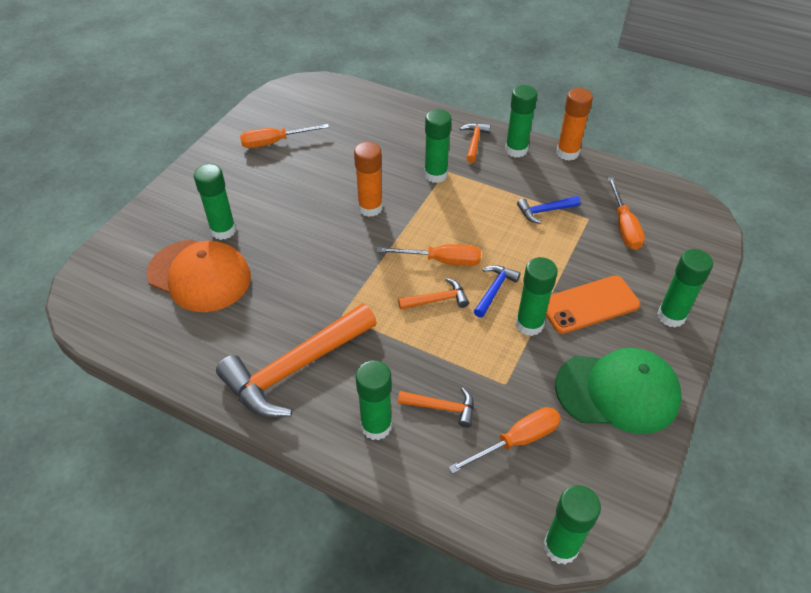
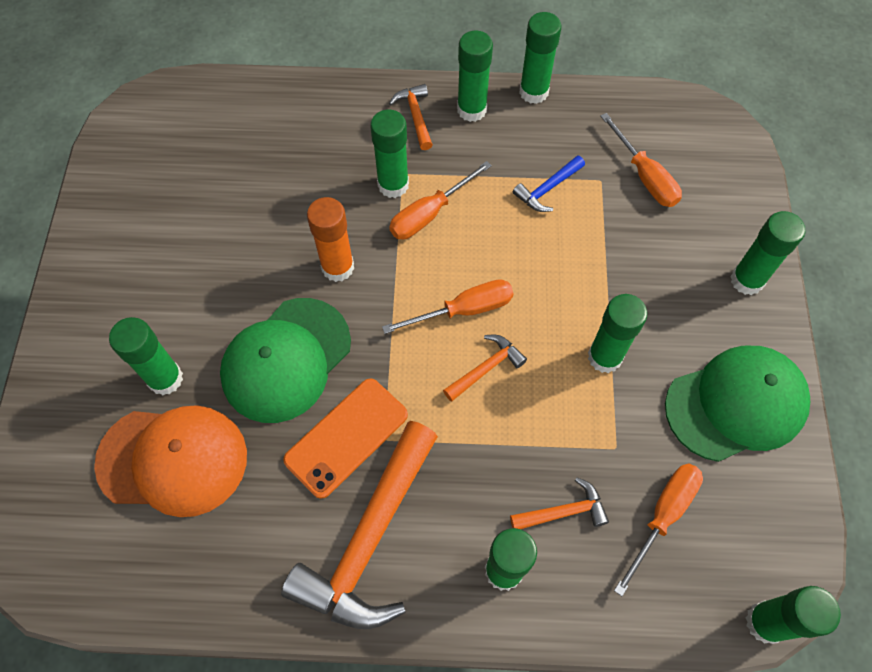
camera: 25 degrees left, 15 degrees up
(274, 142) = (156, 212): orange screwdriver -> orange screwdriver (429, 213)
(304, 247) = (286, 360): none -> green cap
(494, 290) = (544, 326): blue hammer -> none
(567, 153) = (533, 92): orange glue stick -> green glue stick
(589, 304) = (656, 301): orange phone -> orange phone (346, 437)

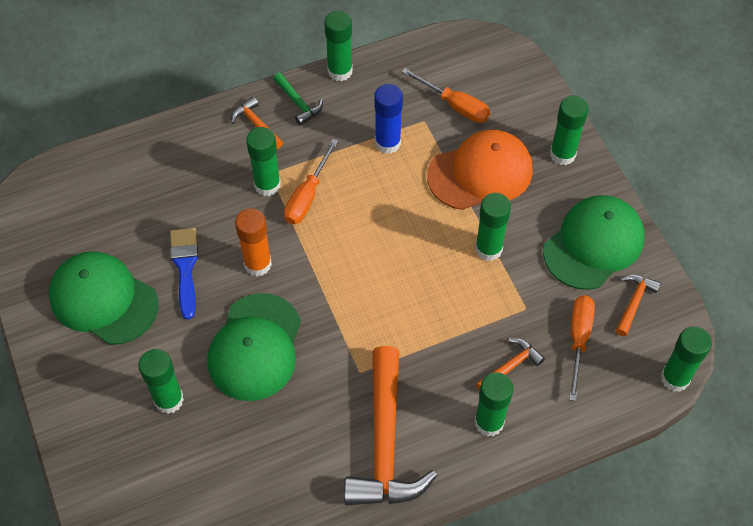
camera: 25 degrees left, 5 degrees down
(161, 240) = (103, 300): none -> green cap
(173, 460) = (209, 454): orange cap -> orange cap (480, 173)
(261, 239) = (185, 267): none -> blue brush
(346, 437) = (331, 382): orange phone -> none
(464, 310) = (370, 257): orange screwdriver -> none
(471, 110) = (298, 103): green glue stick -> green hammer
(486, 368) = (408, 291): orange hammer -> orange hammer (634, 302)
(547, 189) = (387, 143): blue hammer -> blue glue stick

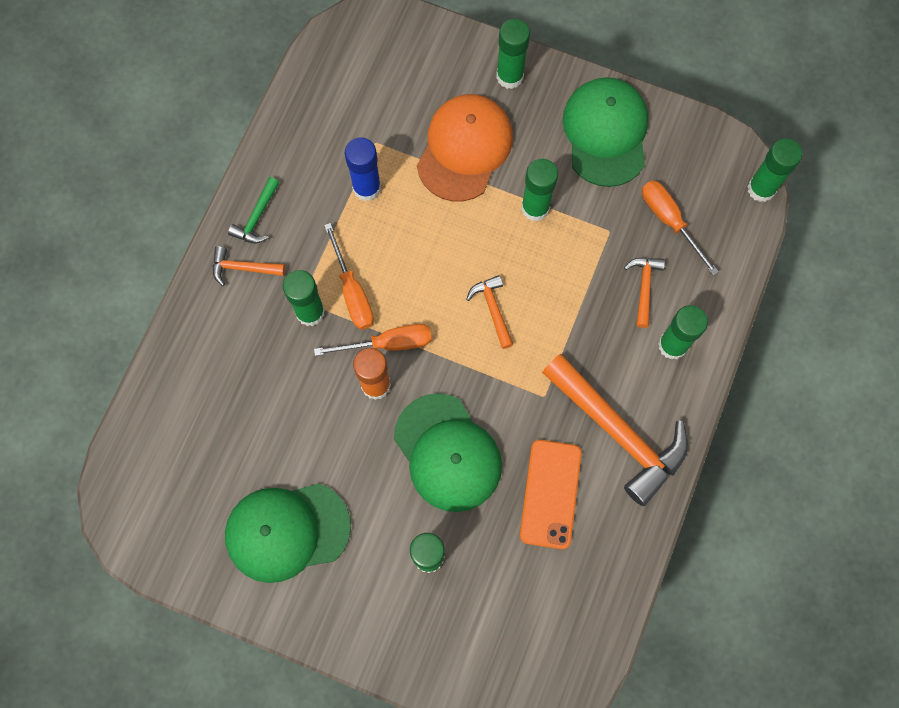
camera: 45 degrees left, 15 degrees up
(185, 267) = (322, 442): blue brush -> none
(293, 438) = (550, 494): none -> orange phone
(298, 103) = (257, 217): green hammer -> green hammer turned 105 degrees clockwise
(340, 71) = (260, 158): green glue stick -> none
(455, 105) = (385, 107): orange screwdriver -> orange screwdriver (388, 343)
(634, 302) = (678, 154): orange hammer -> orange hammer (492, 309)

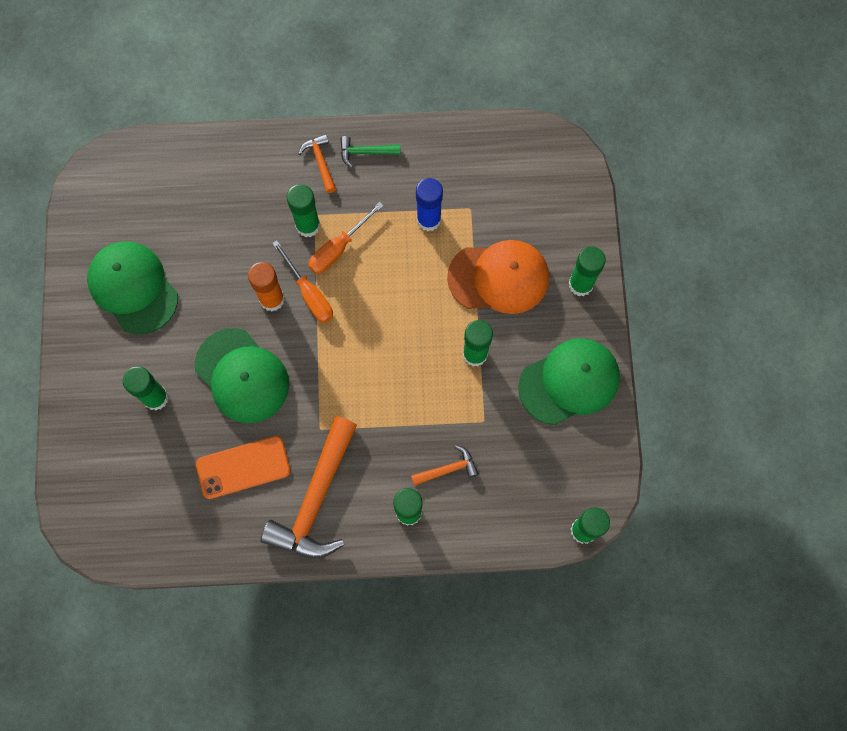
camera: 65 degrees right, 0 degrees up
(447, 453) = (242, 376): green cap -> green cap turned 75 degrees counterclockwise
(492, 309) = (373, 358): orange hammer -> none
(670, 221) = (516, 466): orange screwdriver -> none

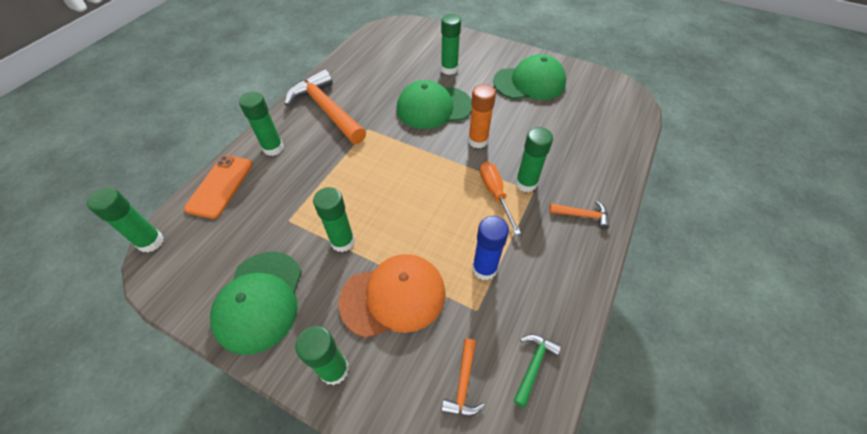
camera: 120 degrees right, 20 degrees down
(243, 467) = (376, 88): orange phone -> orange phone (220, 186)
(309, 293) = (468, 162): orange screwdriver -> none
(365, 152) = (578, 251): green hammer -> green hammer (533, 365)
(448, 469) = (278, 182): orange hammer -> orange hammer (463, 384)
(499, 278) = (393, 296): orange cap -> orange cap turned 135 degrees counterclockwise

